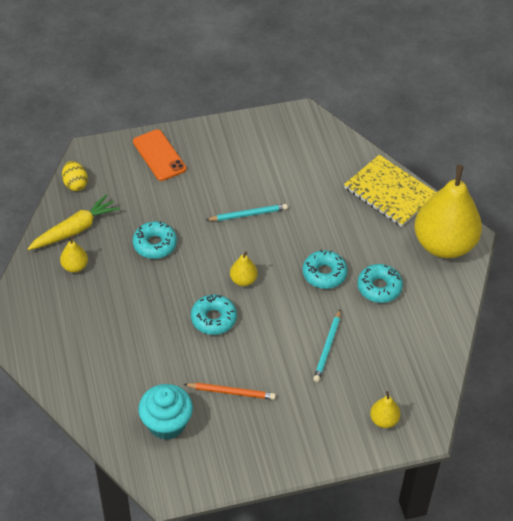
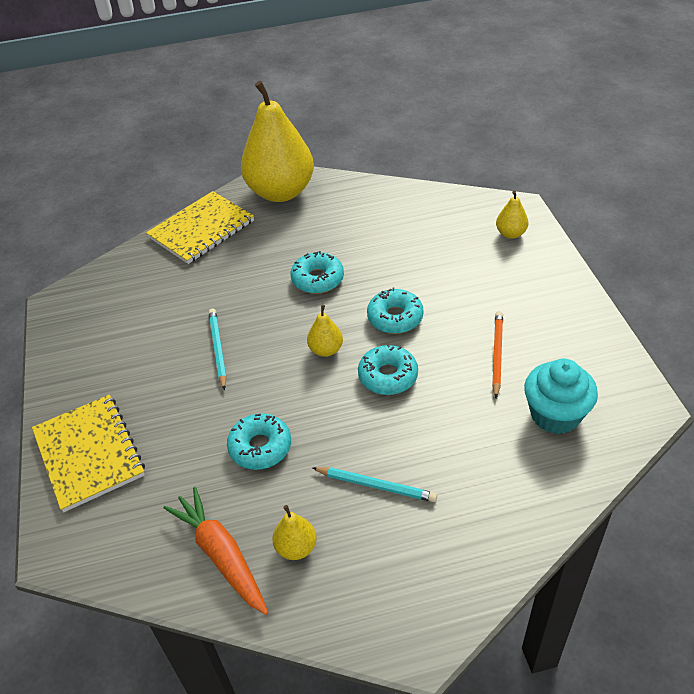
camera: 85 degrees left, 5 degrees down
(75, 184) = (124, 564): yellow egg -> none
(75, 229) = (221, 555): yellow carrot -> orange carrot
(159, 155) = (89, 453): orange phone -> yellow notebook
(327, 347) = (423, 275): turquoise pencil -> turquoise pencil (376, 486)
(379, 287) = (338, 237): turquoise donut -> turquoise donut (395, 317)

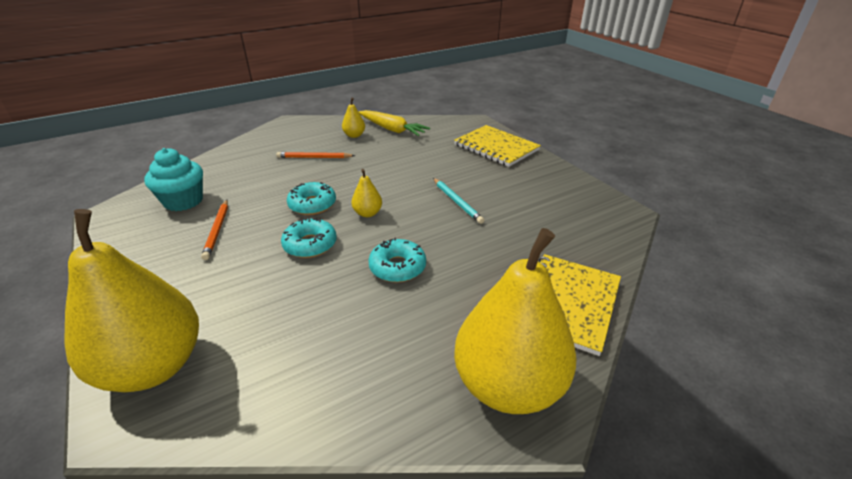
camera: 160 degrees right, 10 degrees down
(221, 555) = (392, 129): orange carrot -> yellow carrot
(260, 447) = (392, 162): turquoise donut -> none
(376, 486) = (314, 157): turquoise pencil -> orange pencil
(510, 233) = (154, 366): yellow pear -> yellow pear, size x2.44

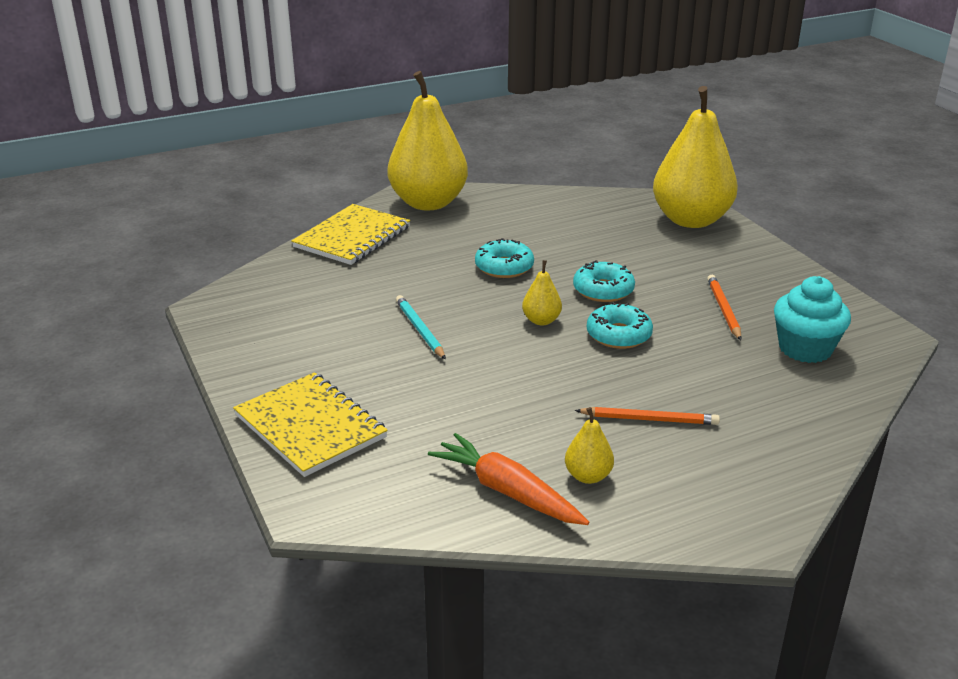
camera: 175 degrees left, 5 degrees down
(392, 129) = (507, 491): yellow carrot -> orange carrot

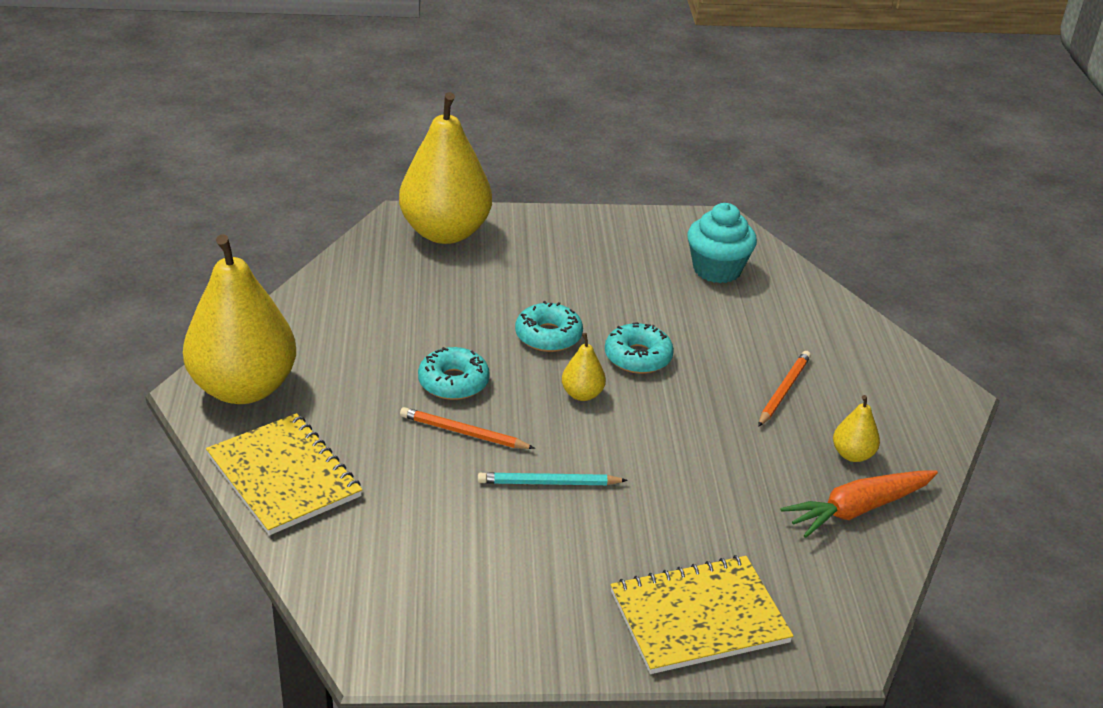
camera: 70 degrees left, 5 degrees up
(723, 309) = (629, 283): orange pencil -> orange pencil (464, 433)

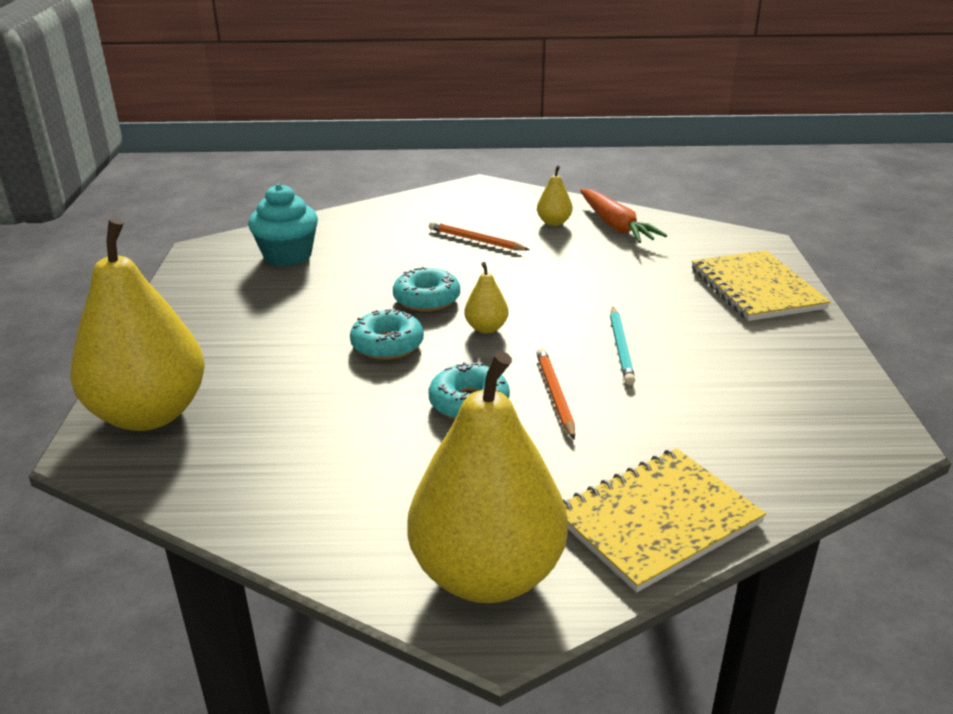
camera: 85 degrees left, 5 degrees down
(464, 433) = (555, 395): orange pencil -> orange pencil turned 150 degrees clockwise

